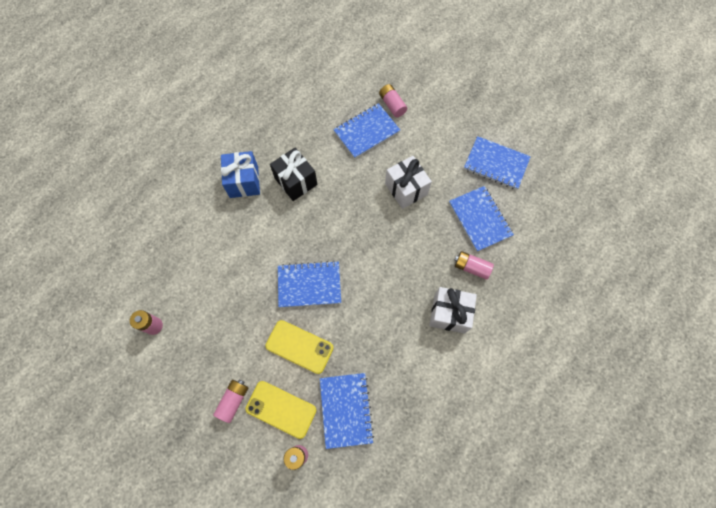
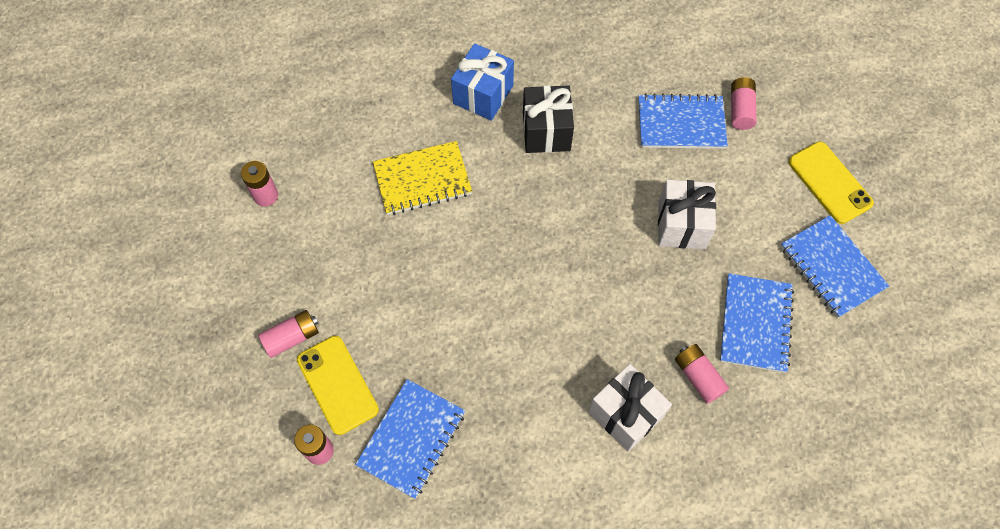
camera: 35 degrees right, 5 degrees down
(244, 254) = (422, 179): none -> yellow notebook
(299, 347) = (410, 328): yellow phone -> yellow phone (829, 183)
(309, 285) = (474, 264): blue notebook -> none

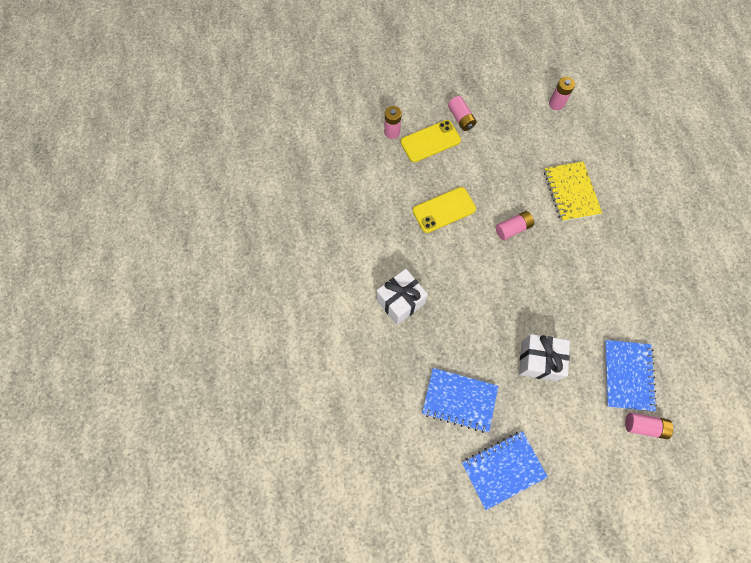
camera: 95 degrees right, 5 degrees up
(411, 439) = (395, 178): blue notebook -> none
(483, 94) = (643, 235): blue gift -> none
(546, 131) = (614, 275): black gift -> none
(698, 376) = (423, 353): pink battery -> pink battery (513, 229)
(829, 183) = (578, 486): yellow phone -> yellow phone (444, 210)

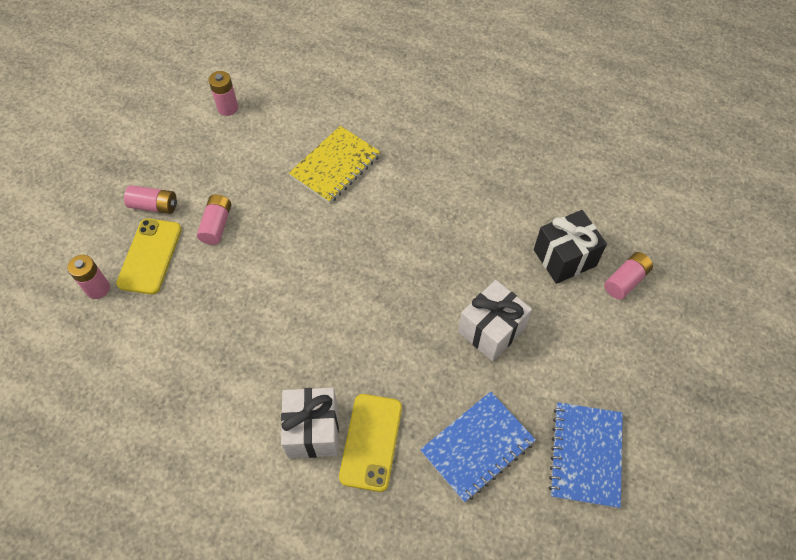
camera: 55 degrees left, 10 degrees down
(444, 210) = (244, 301): yellow phone -> yellow phone (371, 442)
(513, 229) = (327, 248): pink battery -> pink battery (217, 225)
(571, 192) = (335, 166): yellow notebook -> yellow notebook turned 75 degrees counterclockwise
(627, 375) = (564, 258): blue notebook -> black gift

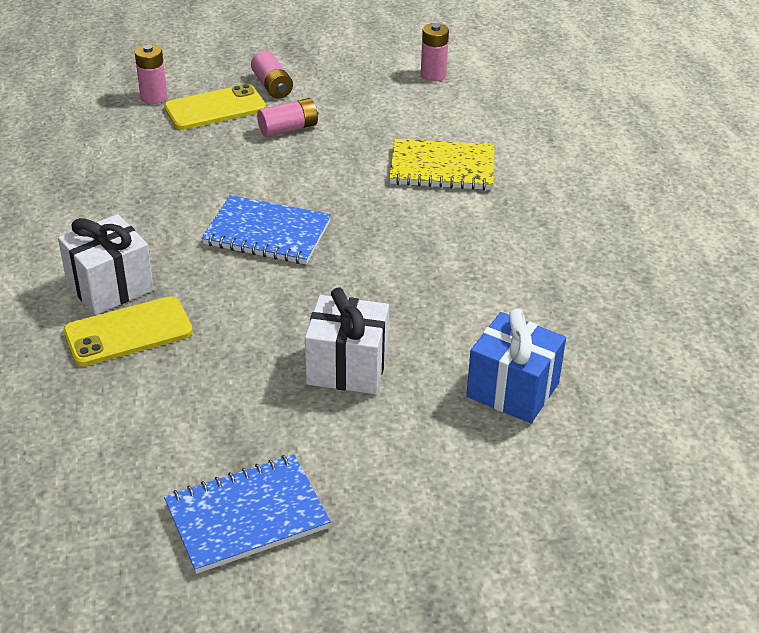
camera: 55 degrees right, 20 degrees down
(477, 447) = (185, 416): blue notebook -> blue notebook (267, 233)
(564, 258) = (512, 390): black gift -> blue gift
(625, 281) = (537, 460): pink battery -> none

